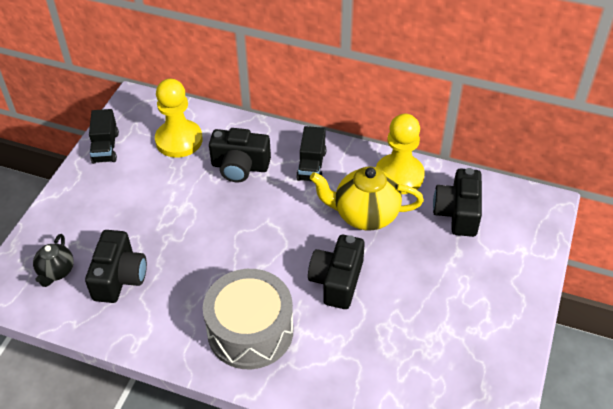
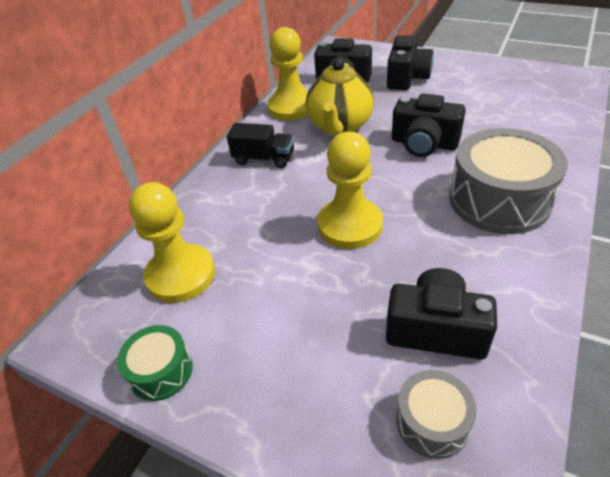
camera: 80 degrees left, 5 degrees down
(56, 272) = (432, 422): black teapot -> grey drum
(105, 147) = (161, 371): black truck -> green drum
(223, 228) = (350, 225): none -> yellow pawn
(240, 166) = (250, 213): black camera -> black camera (407, 78)

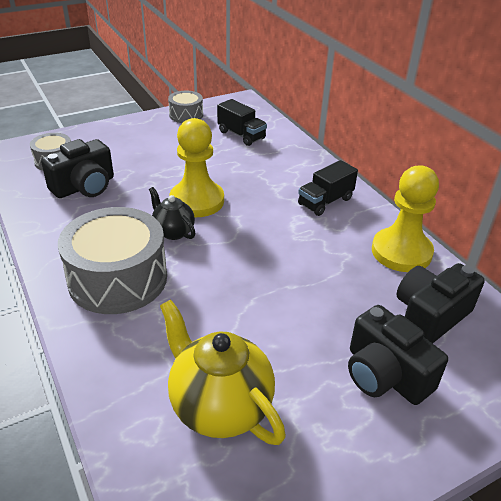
camera: 120 degrees right, 5 degrees down
(161, 371) = (186, 115): green drum -> grey drum
(181, 275) = (241, 135): yellow pawn -> black truck
(340, 127) = (328, 261): yellow teapot -> yellow teapot (219, 406)
(409, 210) = (173, 232): none -> black teapot
(424, 143) = (237, 292): black camera -> none

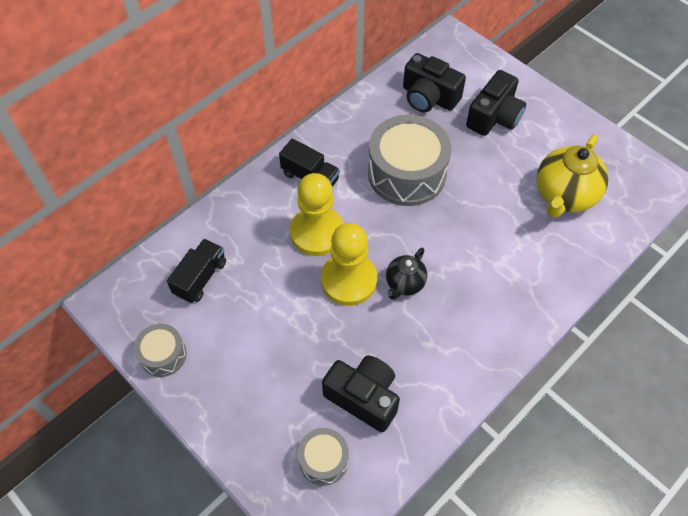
camera: 105 degrees left, 20 degrees up
(118, 278) = (483, 302): grey drum -> grey drum (406, 173)
(401, 252) = (363, 117): yellow pawn -> yellow pawn (317, 232)

